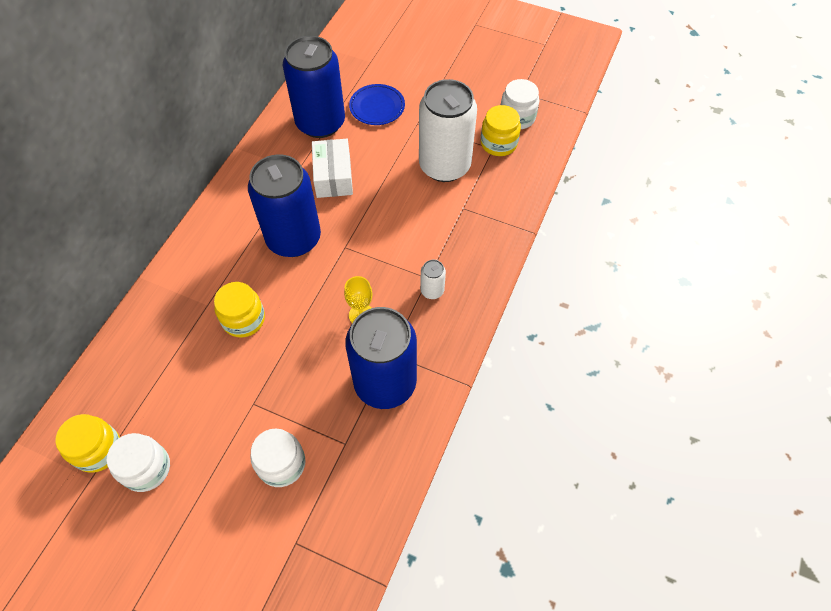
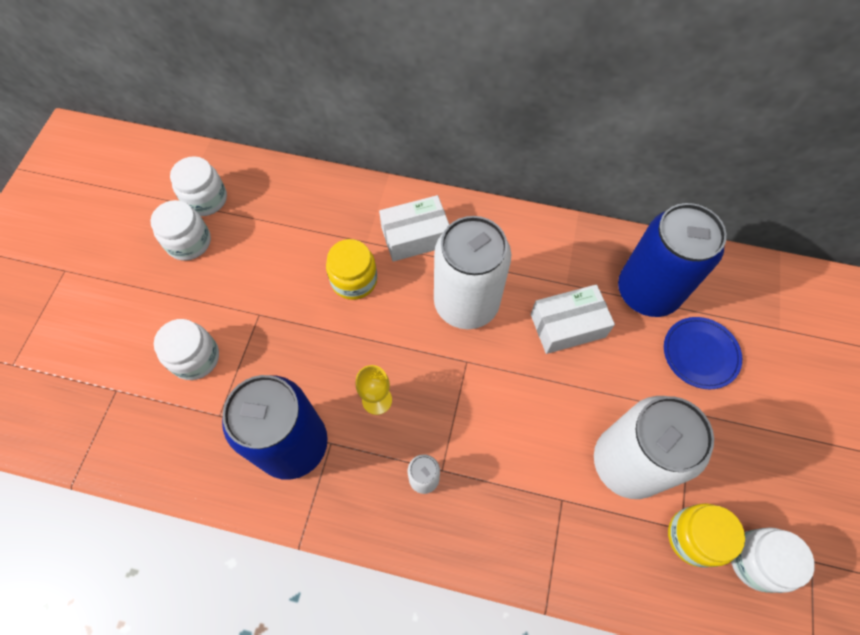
camera: 80 degrees right, 5 degrees up
(98, 450) = (206, 199): yellow jar -> white jar
(216, 265) = (415, 236): none -> white box
(293, 238) = (466, 303): blue can -> white can

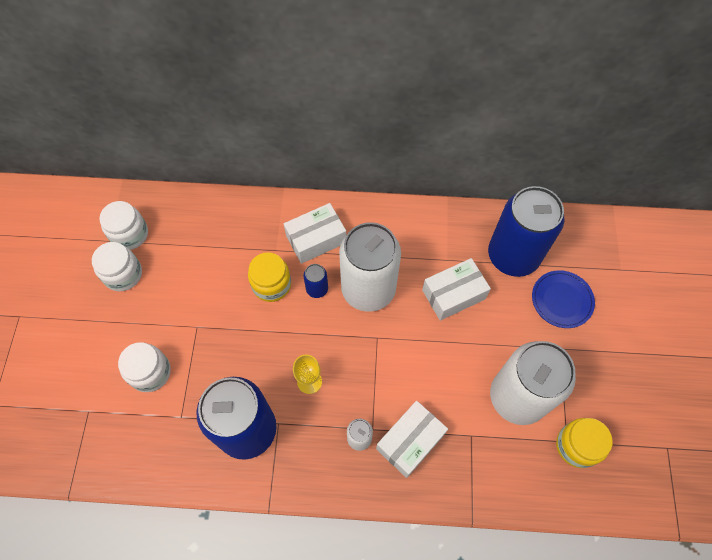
camera: 10 degrees left, 0 degrees up
(406, 293) = (317, 289): none -> blue can
(485, 493) = (410, 441): none -> white box
(757, 560) = (626, 455): white jar -> none

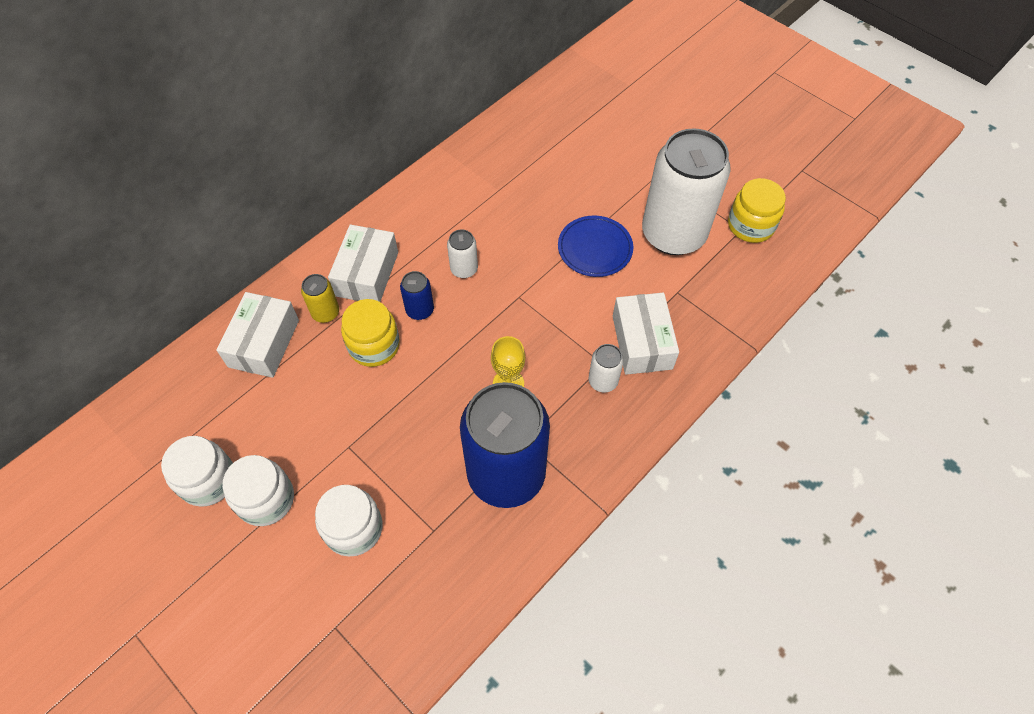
camera: 50 degrees left, 5 degrees down
(130, 234) = (167, 441): white jar -> white jar (266, 499)
(271, 240) = (325, 313): none -> yellow can
(368, 289) = (464, 269): white can -> white can, size x0.41
(453, 294) = (536, 209): white box -> white box (264, 343)
(513, 256) = (544, 142): blue can -> none
(562, 300) = (617, 141): blue plate -> blue plate (595, 248)

